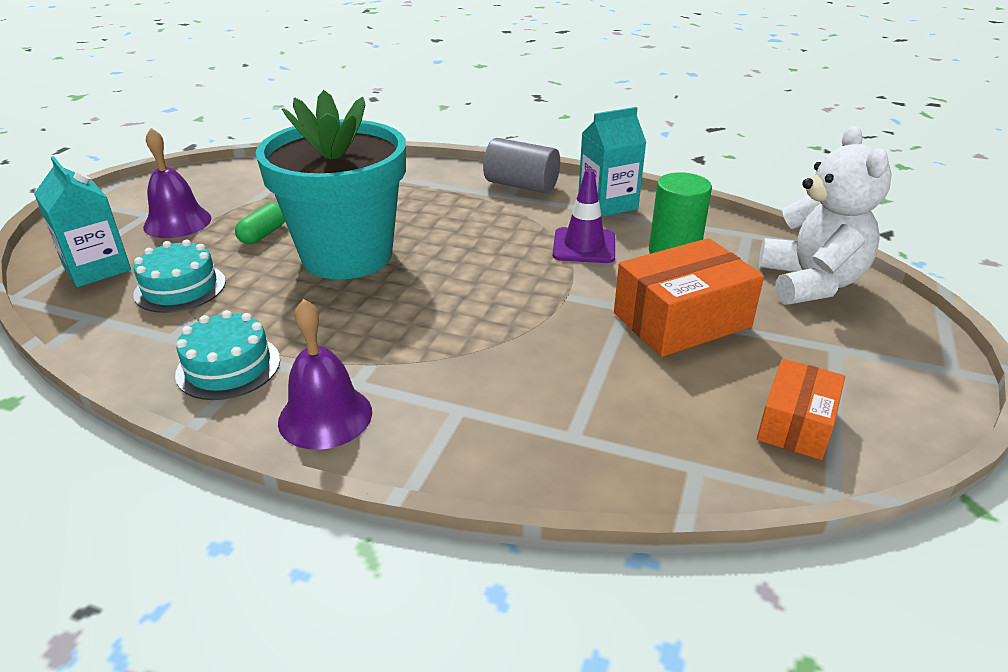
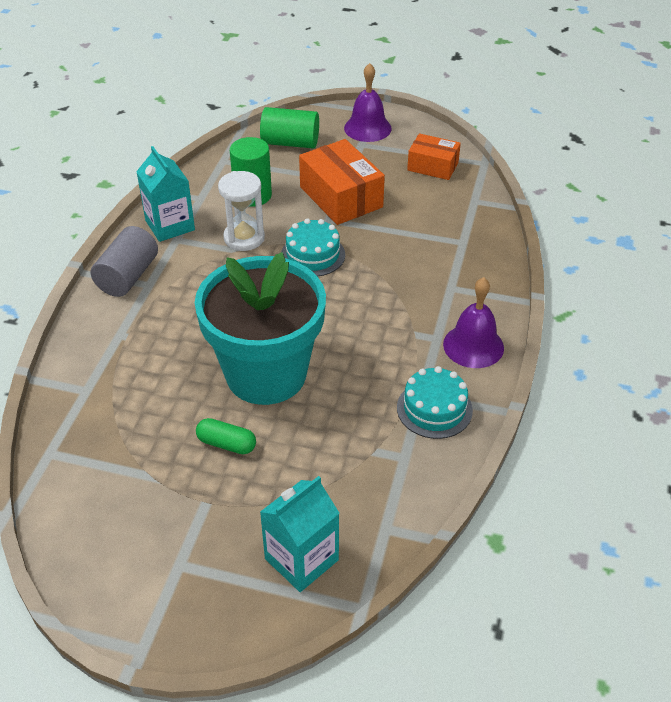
camera: 95 degrees left, 10 degrees up
(177, 222) = (200, 526): purple bell -> purple bell (367, 128)
(180, 288) = (330, 477): turquoise cake -> turquoise cake (313, 255)
(584, 246) = (244, 238): purple traffic cone -> white hourglass
(810, 283) = (290, 143): white teddy bear -> green cylinder

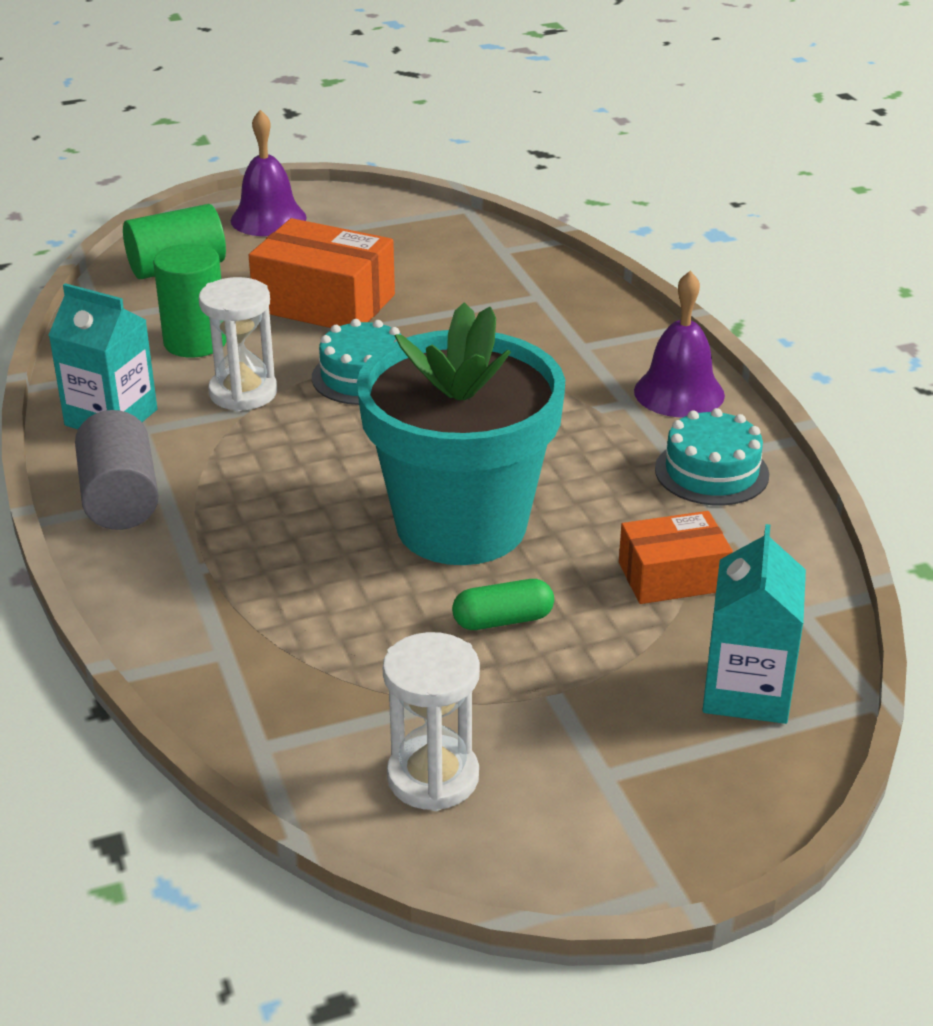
camera: 35 degrees left, 10 degrees down
(102, 516) = (433, 777): none -> white hourglass
(433, 166) = (406, 232): orange box -> orange box (672, 576)

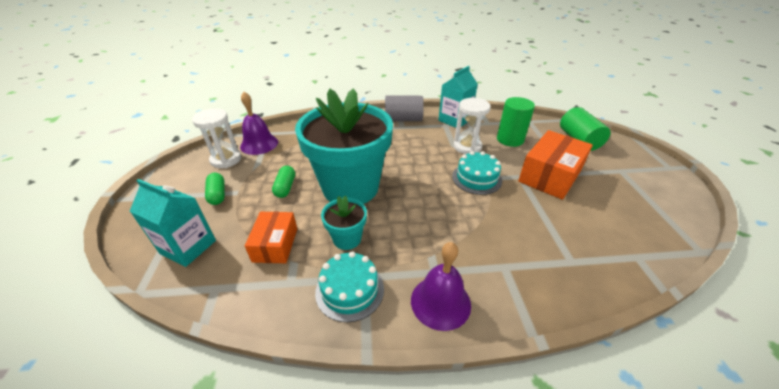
camera: 105 degrees right, 5 degrees up
(268, 219) = (644, 169): purple bell -> purple bell (259, 144)
(579, 723) = (217, 194): none -> green capsule
(609, 497) = (347, 239): none -> turquoise flower pot

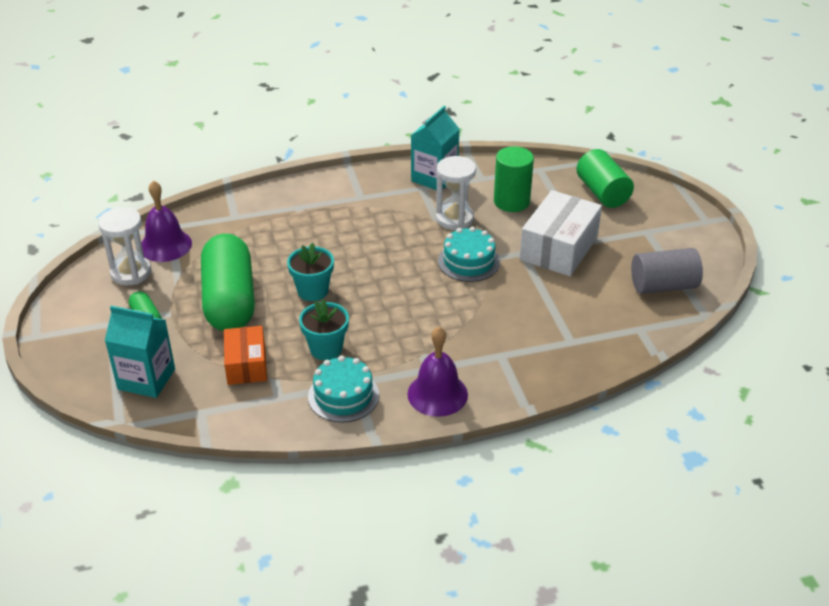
camera: 10 degrees left, 0 degrees up
(285, 187) = (229, 300): green capsule -> green capsule, size x2.36
(350, 187) = (313, 291): turquoise flower pot -> turquoise flower pot, size x0.43
(403, 119) = (360, 184): grey cylinder -> grey cylinder (663, 286)
(550, 176) = (559, 248): orange box -> white box

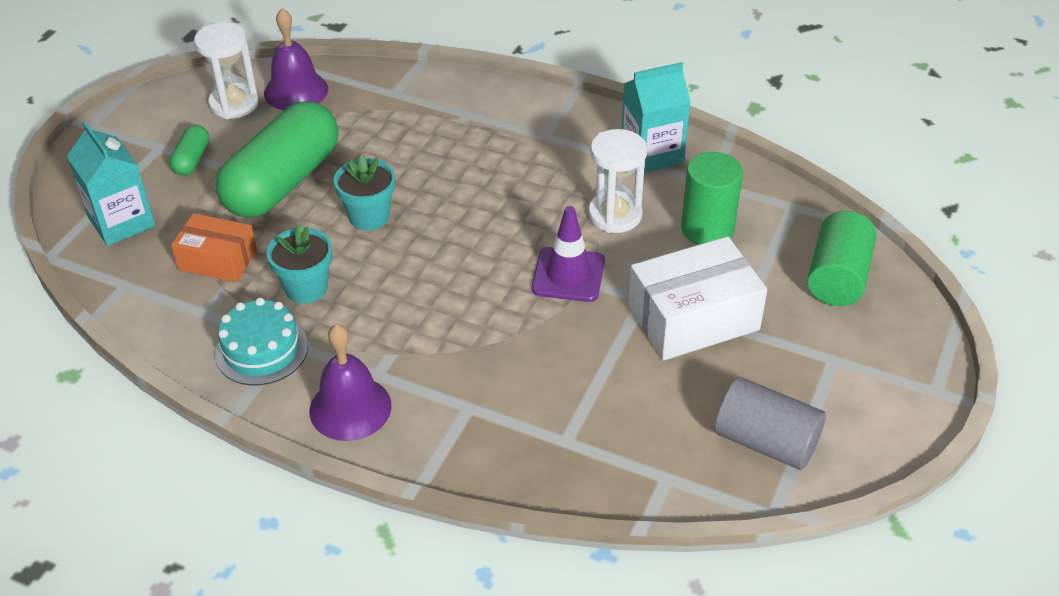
camera: 40 degrees right, 5 degrees up
(246, 365) = (217, 260): orange box -> orange box turned 75 degrees clockwise
(468, 261) = (568, 275): turquoise cake -> purple traffic cone

